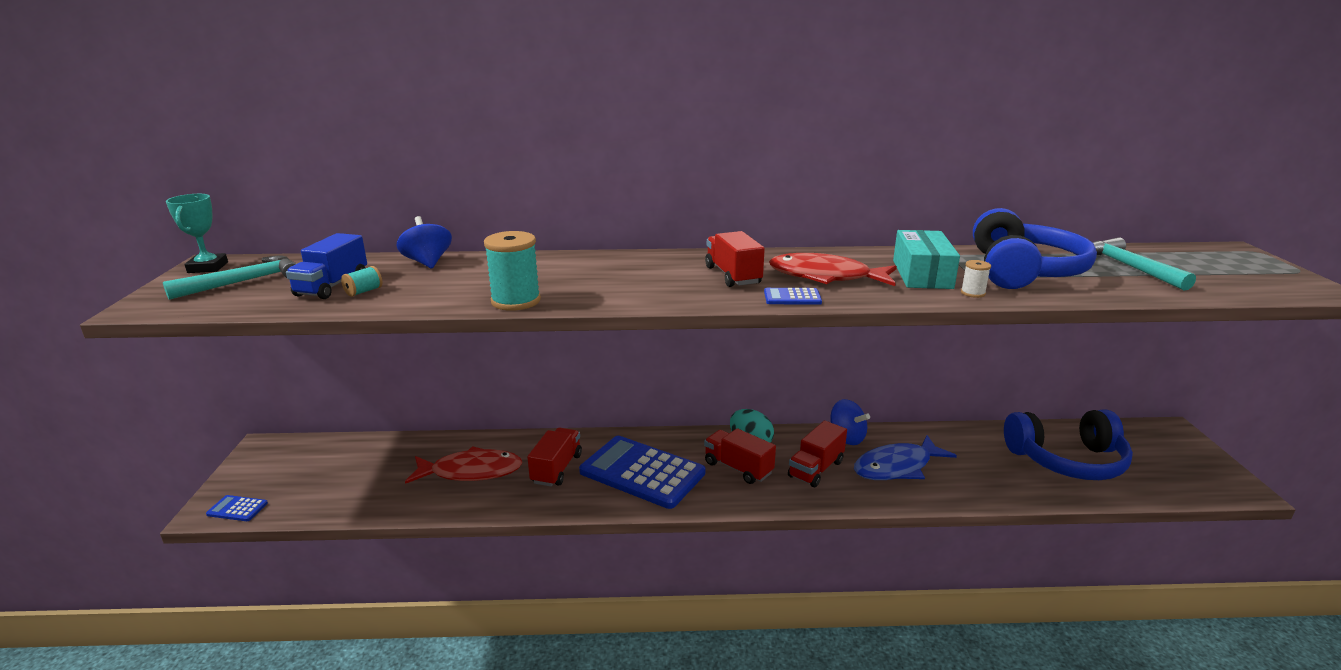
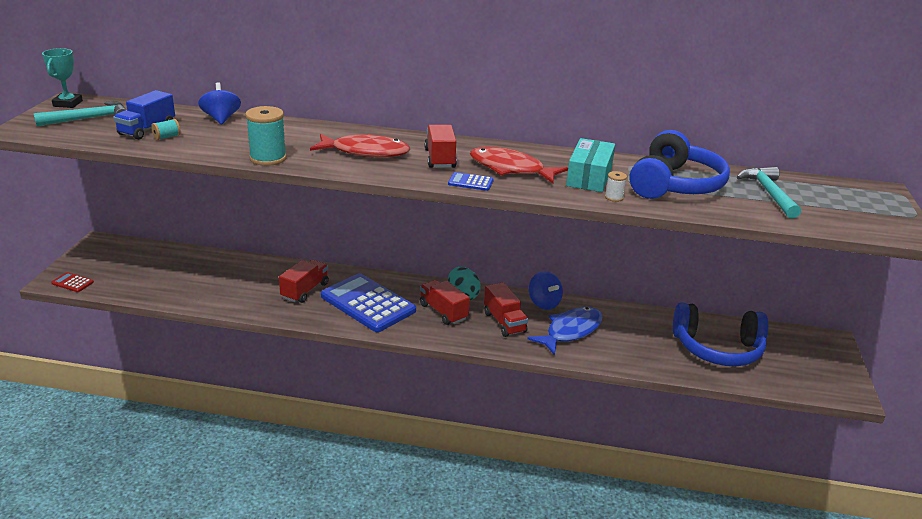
camera: 10 degrees right, 5 degrees up
(237, 509) = (72, 283): blue calculator -> red calculator
(471, 472) = (241, 283): red fish -> red fish (365, 152)
(816, 469) = (504, 322): red truck -> red truck turned 75 degrees counterclockwise
(897, 467) = (570, 331): blue fish -> blue fish turned 150 degrees clockwise

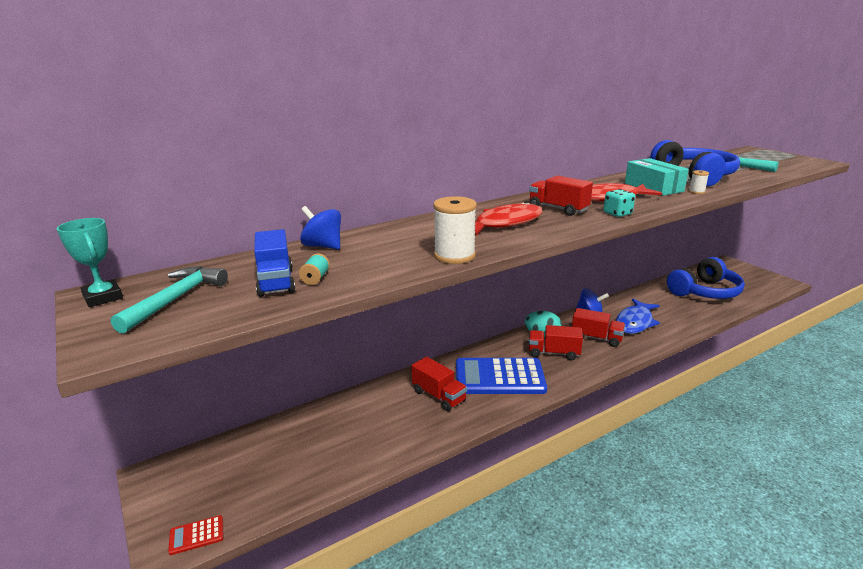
camera: 40 degrees left, 5 degrees down
(268, 158) = (454, 256): turquoise spool -> white spool
(305, 291) = (438, 396): red truck -> red truck turned 150 degrees clockwise
(470, 182) = (617, 214): blue calculator -> turquoise dice
(570, 331) = (635, 322): blue fish -> blue fish turned 150 degrees counterclockwise

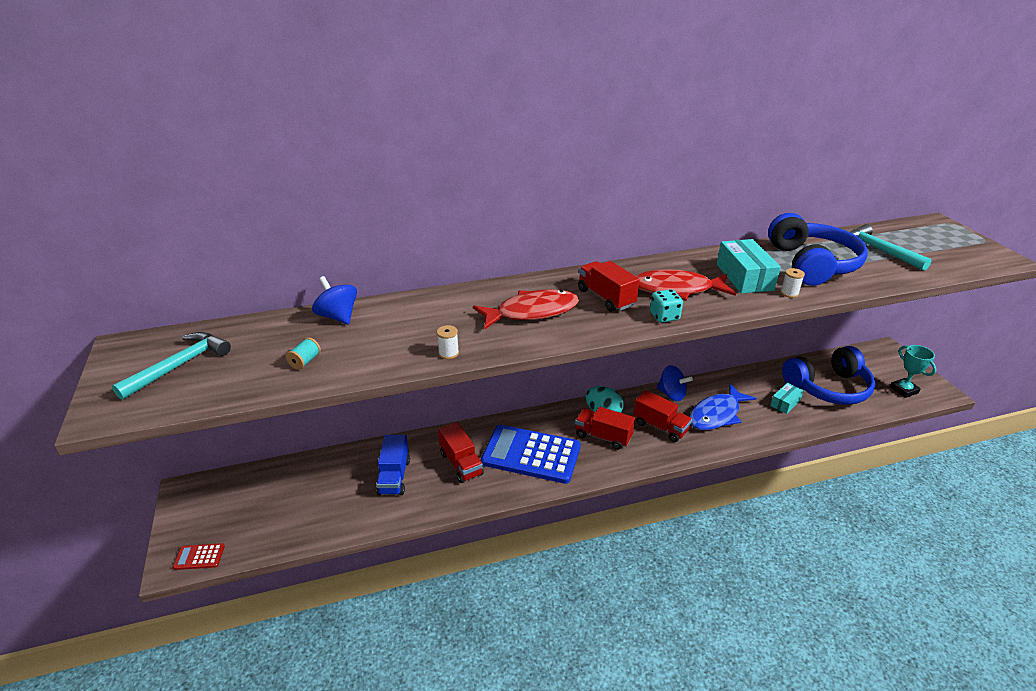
camera: 15 degrees right, 10 degrees up
(103, 297) = (126, 352): turquoise trophy -> turquoise trophy (903, 390)
(276, 281) = (270, 359): blue truck -> blue truck (394, 477)
(454, 256) = (448, 353): white spool -> white spool, size x0.49
(681, 306) = (785, 403): none -> turquoise box

